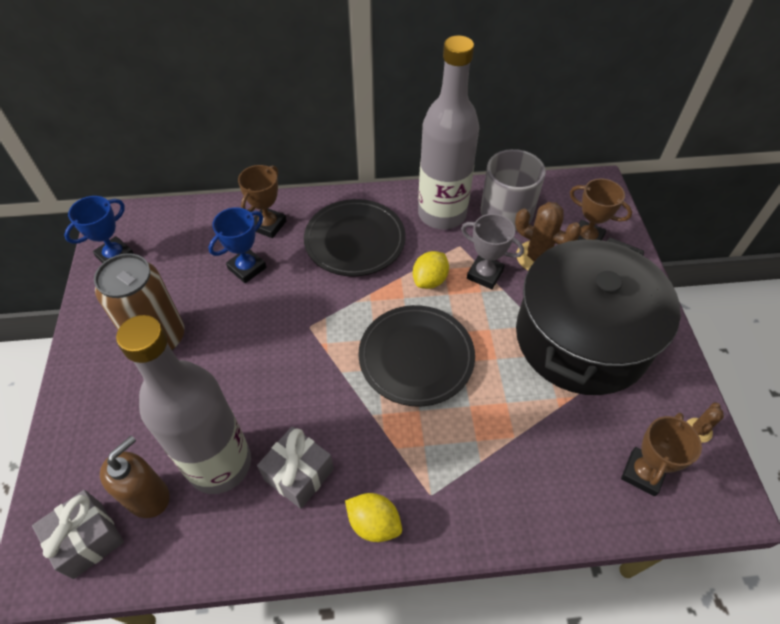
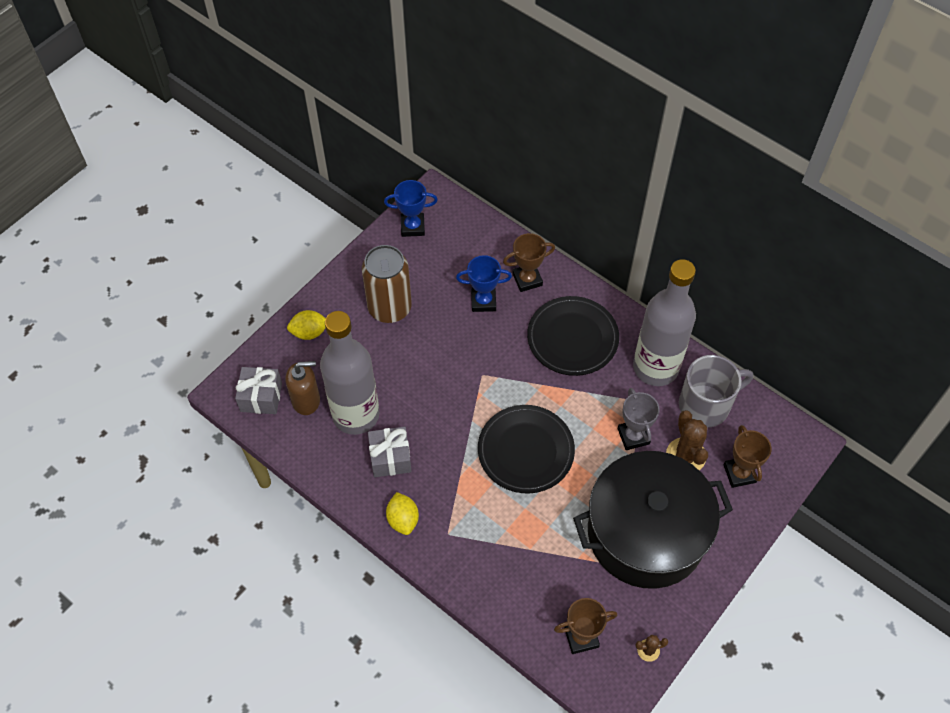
camera: 45 degrees right, 5 degrees up
(430, 280) = (591, 408): yellow lemon -> yellow lemon (309, 332)

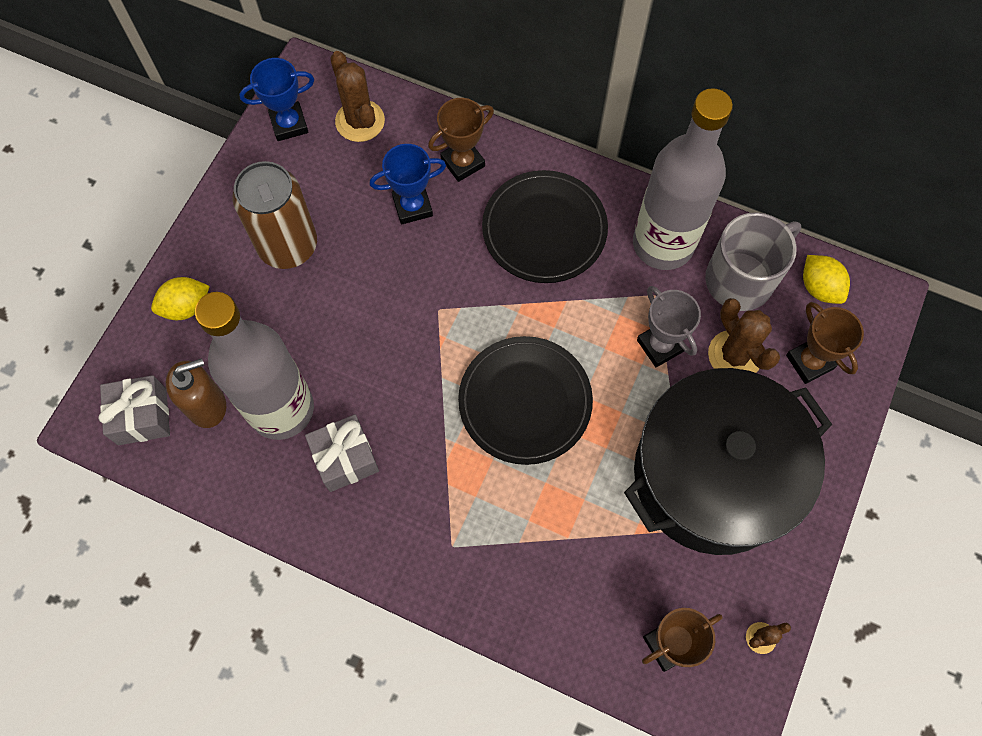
camera: 15 degrees left, 10 degrees up
(403, 519) = (386, 542): yellow lemon -> yellow lemon (819, 287)
(462, 235) = (360, 121): none -> brown cactus

